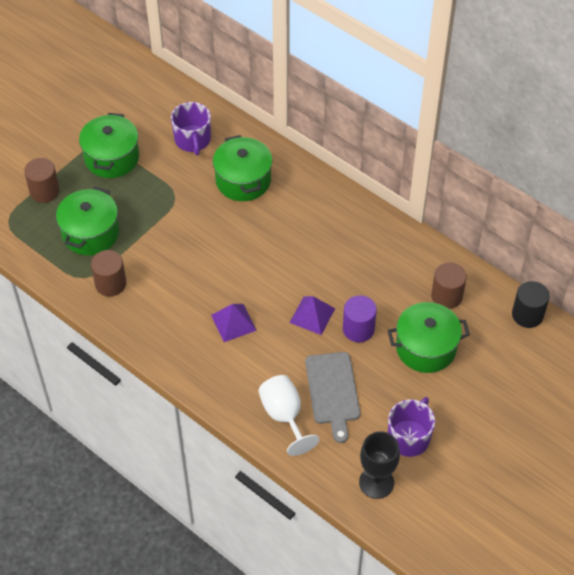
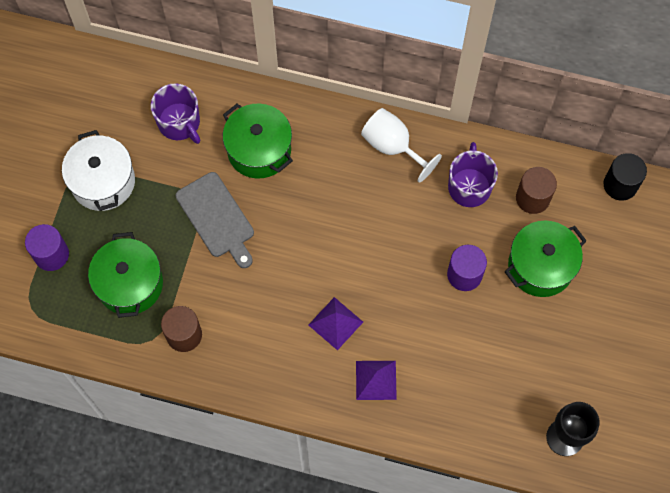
camera: 25 degrees left, 15 degrees up
(44, 191) = (51, 254): brown cylinder -> purple cylinder
(112, 158) = (103, 182): green pot -> white pot
(284, 416) = (440, 406): white goblet -> white goblet (393, 146)
(312, 315) = (411, 279): purple pyramid -> purple pyramid (376, 380)
(333, 391) = (474, 357): grey cutting board -> grey cutting board (217, 218)
(409, 437) = (572, 373): purple mug -> purple mug (469, 186)

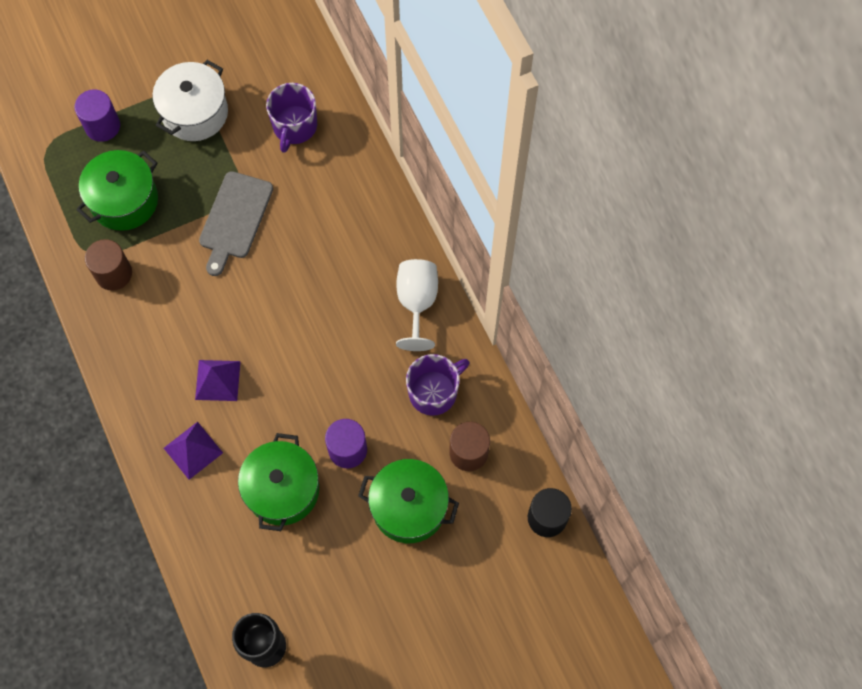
camera: 50 degrees right, 0 degrees up
(259, 150) = (322, 203): green pot -> green pot (282, 489)

